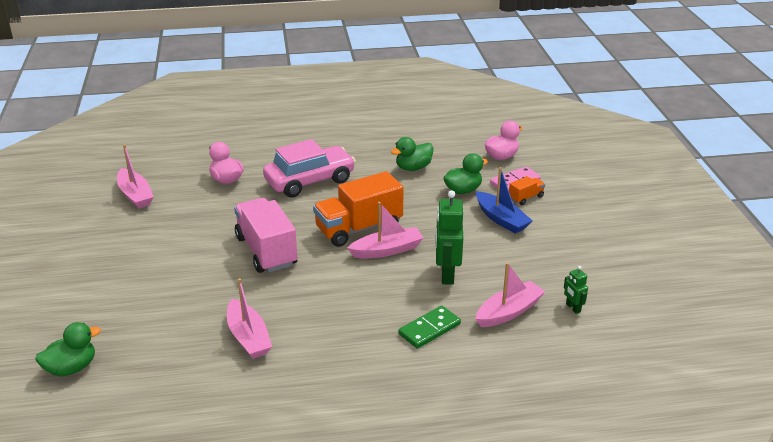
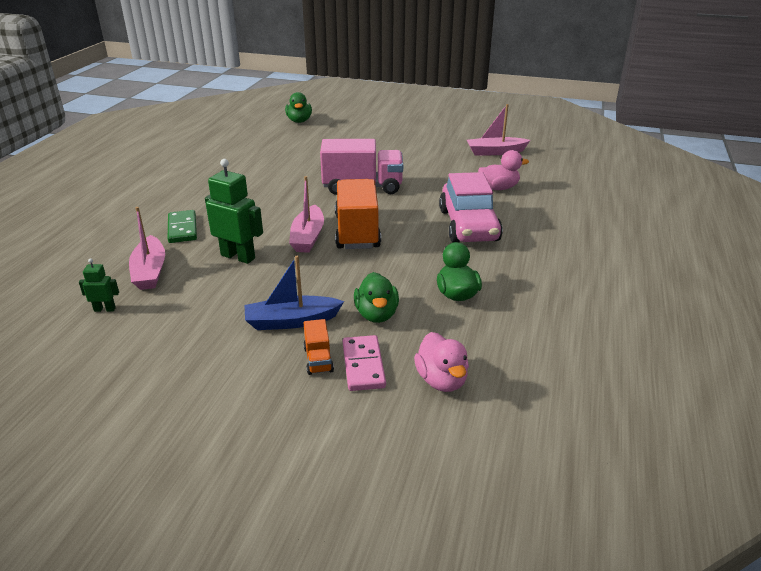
camera: 115 degrees right, 0 degrees up
(248, 337) = (264, 166): pink boat -> none

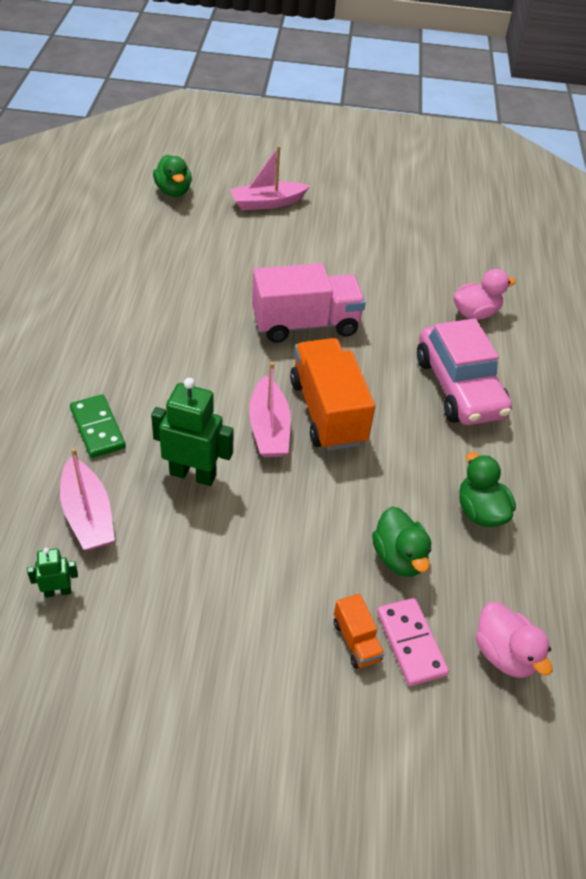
camera: 15 degrees left, 15 degrees up
(291, 321) = (302, 582): blue boat -> none
(495, 152) = (452, 242): pink boat -> pink boat (267, 203)

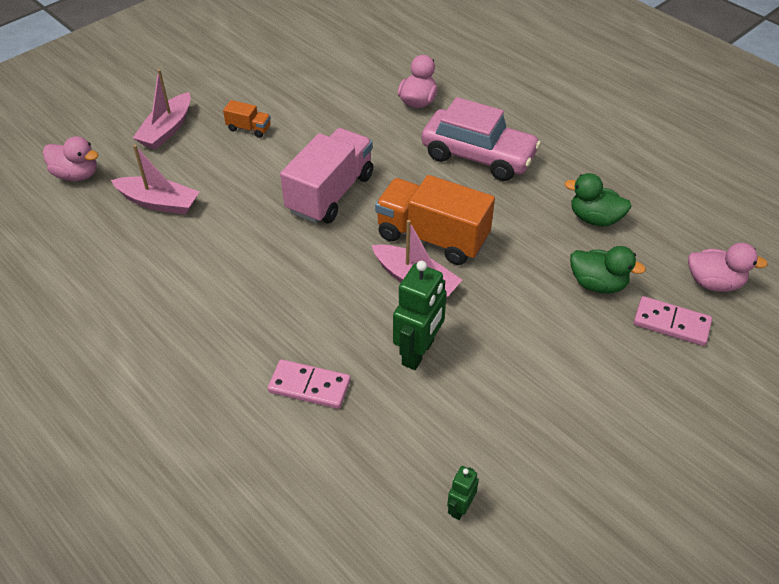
camera: 45 degrees left, 0 degrees up
(88, 515) = (398, 444): pink boat -> pink boat (159, 202)
(98, 428) = (309, 386): green domino -> pink domino
(173, 191) = (76, 175): green duck -> pink duck
(193, 474) = (418, 352): green robot -> green robot turned 150 degrees clockwise
(356, 641) = (648, 351): orange truck -> orange truck (249, 128)

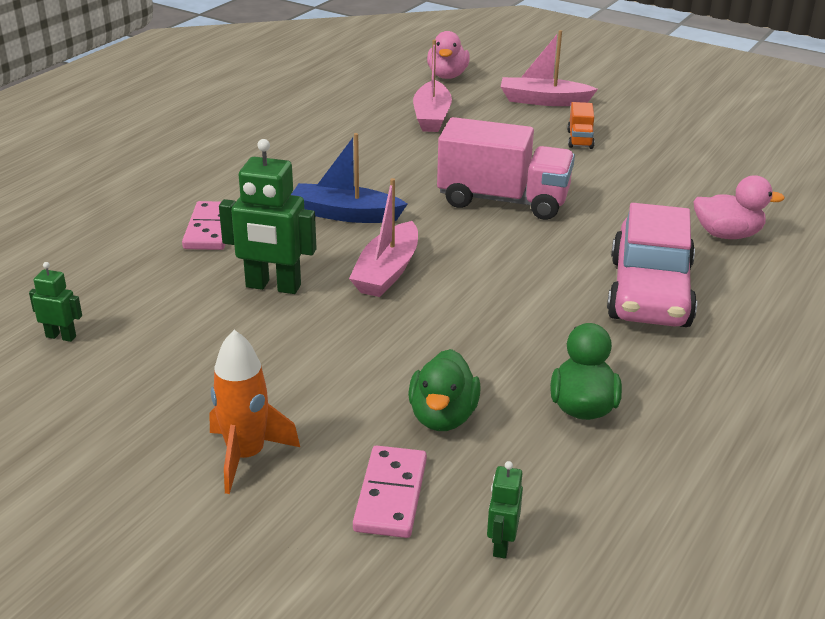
camera: 75 degrees right, 15 degrees down
(317, 290) = (345, 214): none -> blue boat
(432, 237) = (465, 275): orange truck -> none
(629, 392) = (246, 456): none -> orange rocket
(714, 283) = (501, 544): pink duck -> green robot

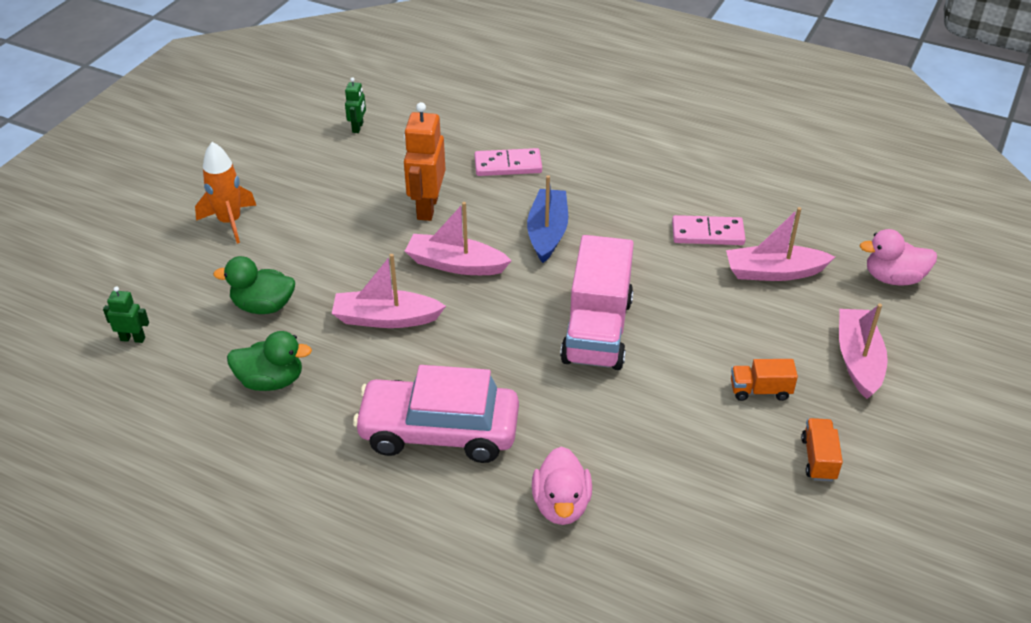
camera: 85 degrees right, 10 degrees up
(273, 286) = (427, 207): green robot -> orange robot
(390, 495) = (185, 287): pink domino -> pink domino (707, 233)
(475, 321) = (386, 318): none -> pink boat
(652, 128) = (818, 459): none -> orange truck

